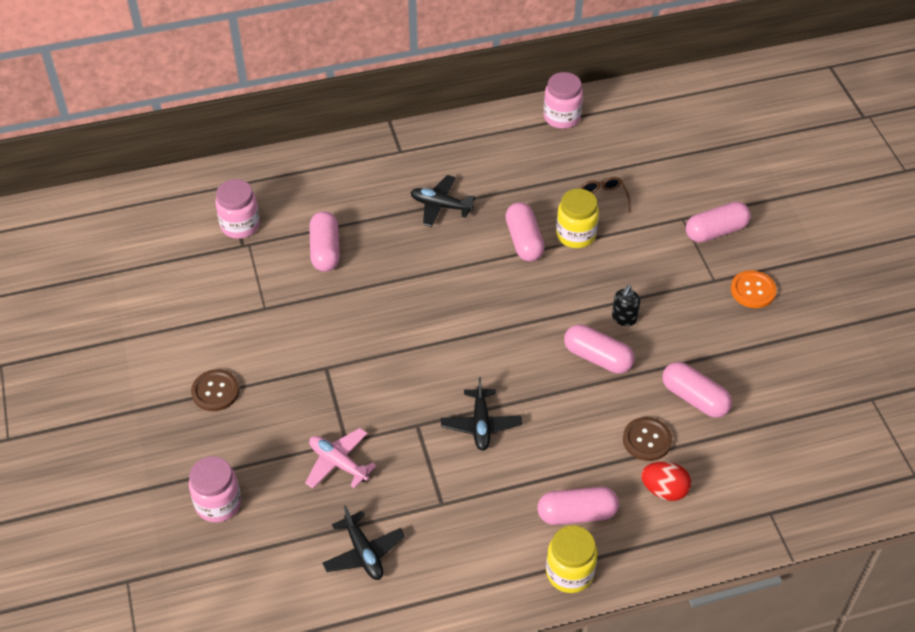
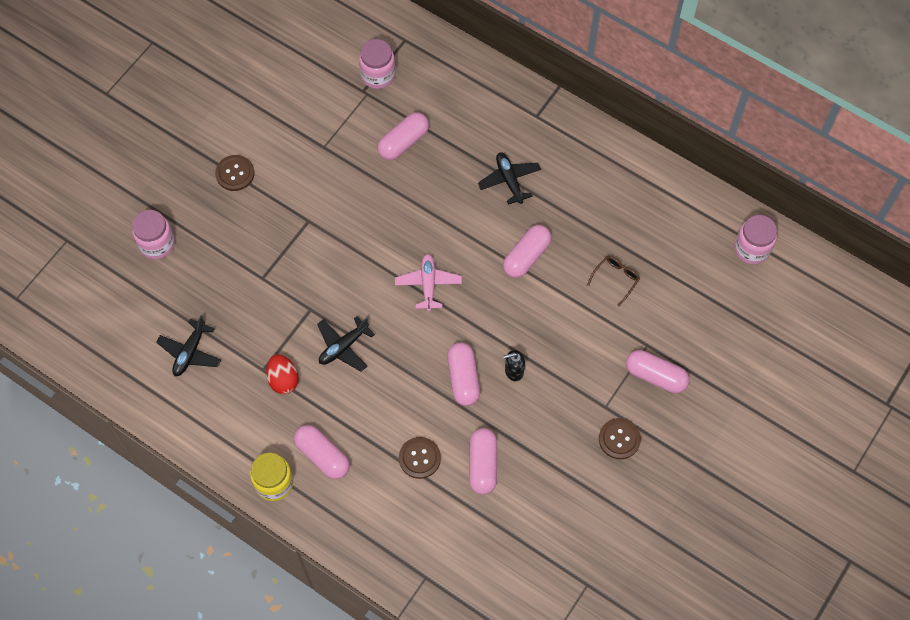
camera: 50 degrees right, 15 degrees up
(338, 463) = (242, 286): pink plane -> pink plane (428, 284)
(561, 117) = (673, 193): pink jar -> pink jar (751, 249)
(575, 235) = (563, 285): yellow jar -> none
(664, 490) = (387, 497): red egg -> red egg (283, 380)
(753, 290) = (619, 439): orange button -> brown button

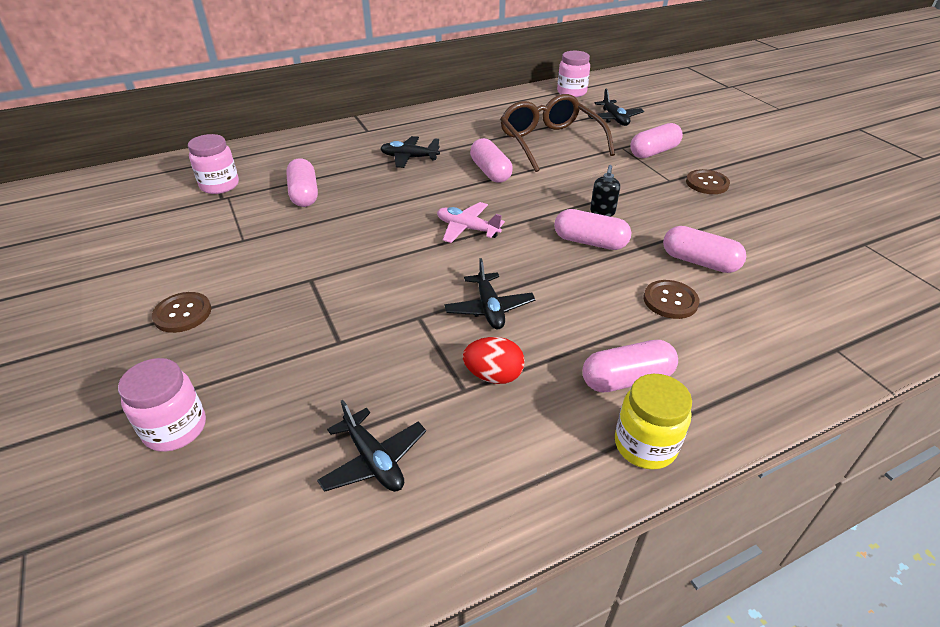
camera: 60 degrees left, 25 degrees down
(616, 279) = (550, 142): brown glasses -> brown glasses, size x2.37
(709, 316) = (614, 119): none -> black plane

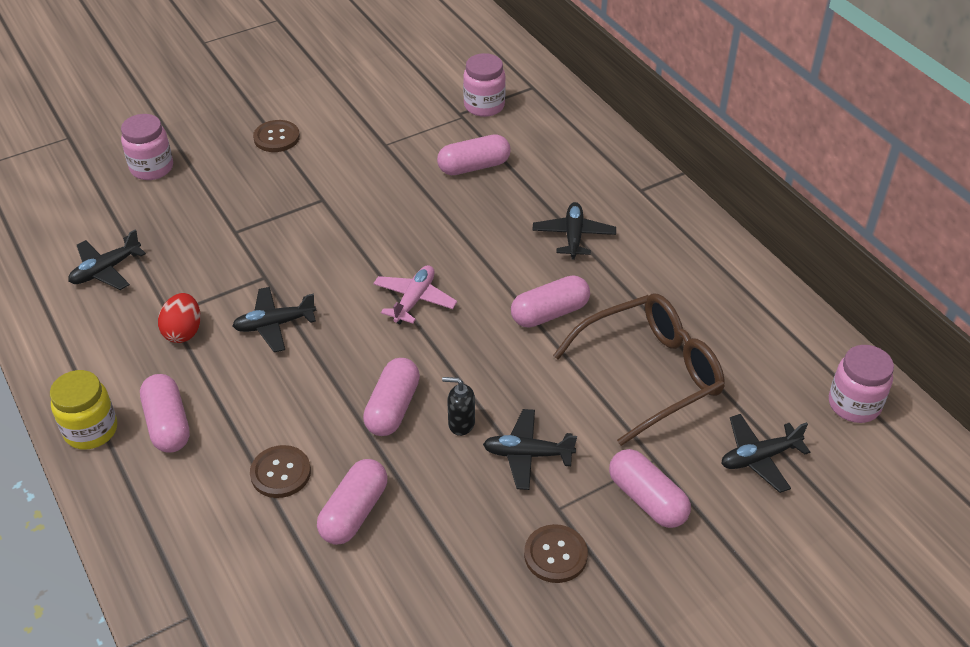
camera: 85 degrees right, 5 degrees up
(626, 188) = (527, 454): none -> black plane

